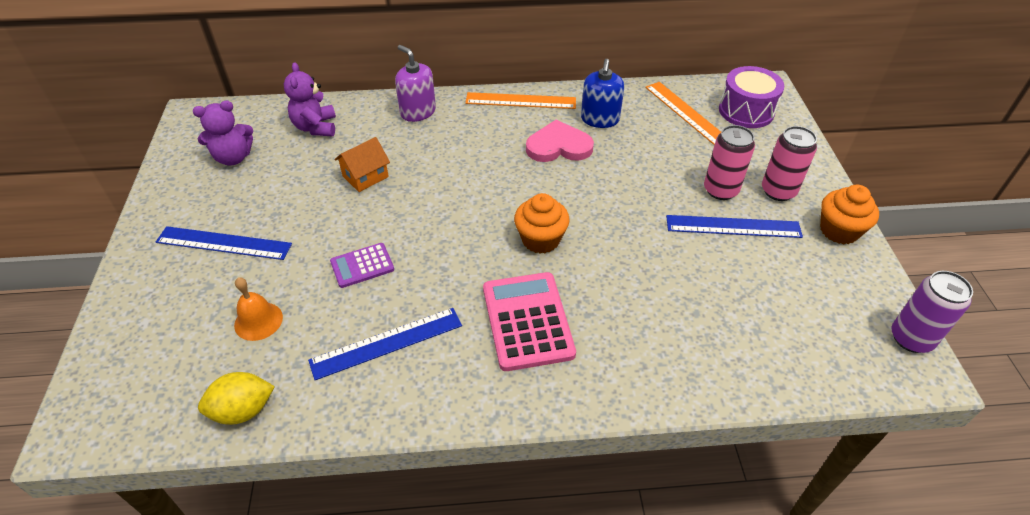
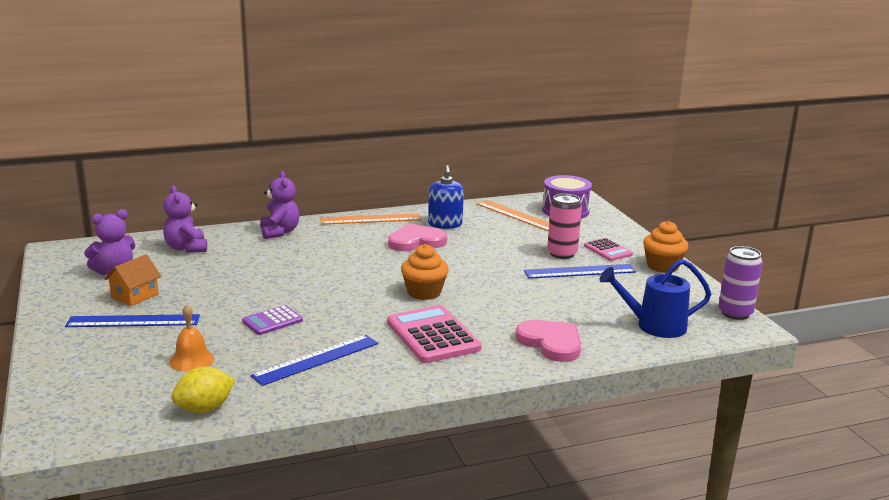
camera: 15 degrees left, 25 degrees down
(365, 176) = (249, 272): orange house -> orange house (135, 296)
(418, 112) = (279, 232): purple soap dispenser -> purple teddy bear
(661, 359) = (551, 343): none -> pink heart
(778, 191) = (608, 250): pink can -> pink calculator
(798, 347) = (654, 326): none -> blue watering can

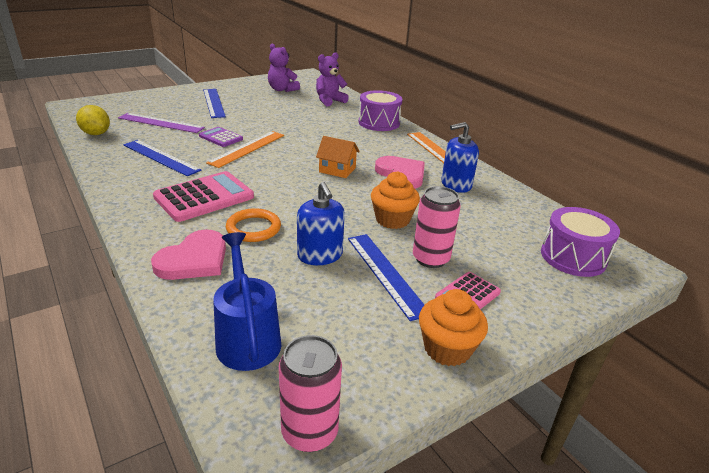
camera: 75 degrees right, 10 degrees up
(135, 296) = (249, 98): orange house -> orange house (337, 170)
(192, 360) = (161, 123): orange bell -> purple ruler
(279, 232) = (379, 123): purple teddy bear -> purple drum
(424, 292) = (290, 187): orange cupcake -> orange cupcake (392, 220)
(502, 315) = (253, 228): none -> orange ring
(517, 215) = (520, 223): orange ruler -> orange ruler (247, 148)
(551, 291) = (320, 255): none -> blue soap dispenser
(735, 313) = (309, 432): purple can -> pink can

